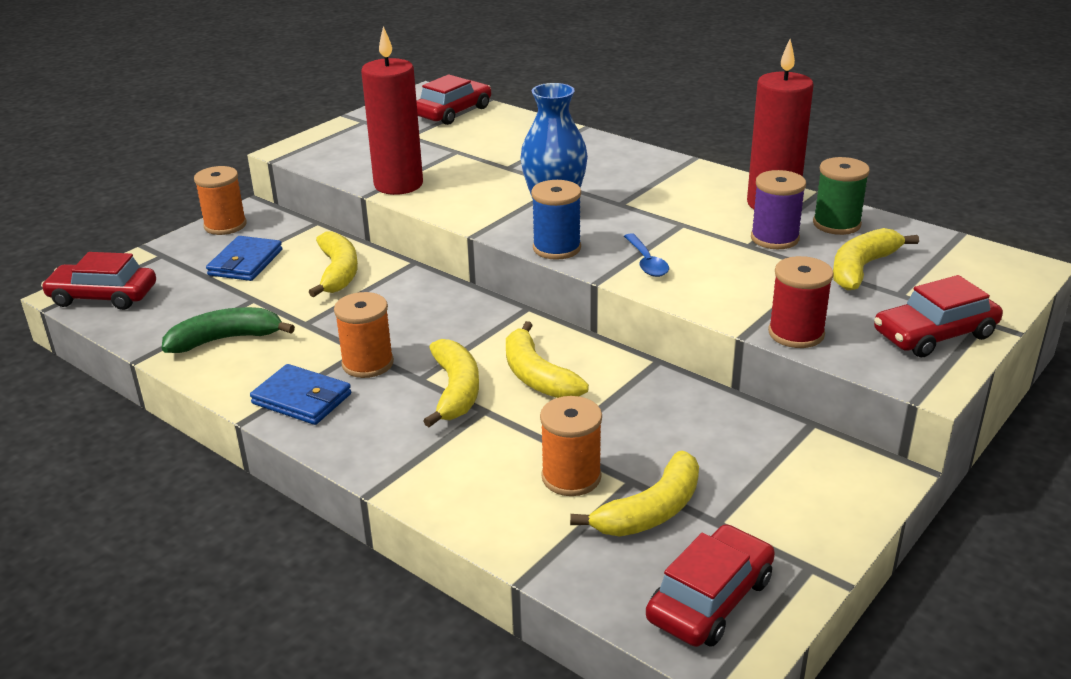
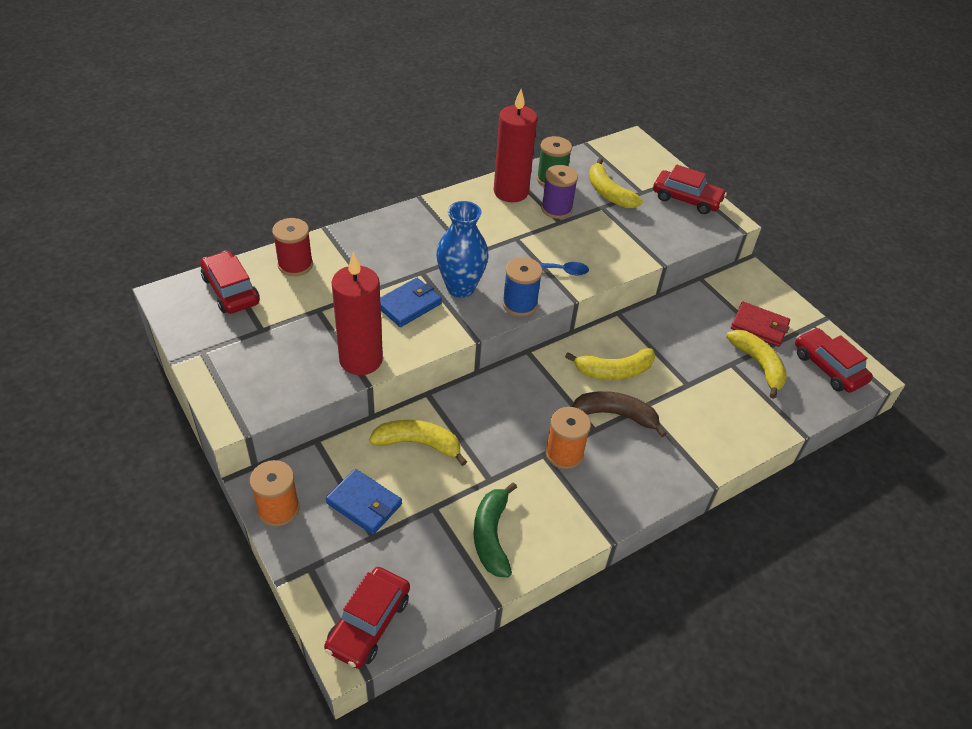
camera: 75 degrees left, 15 degrees up
(302, 399) = (595, 500): blue wallet -> blue wallet (408, 305)
(455, 391) = (616, 415): yellow banana -> brown banana
(571, 477) = (721, 387): orange spool -> none
(748, 501) = (759, 326): none -> red wallet
(796, 333) = (668, 244): red spool -> red spool (295, 265)
(934, 334) = (686, 199): red car -> red car turned 60 degrees counterclockwise

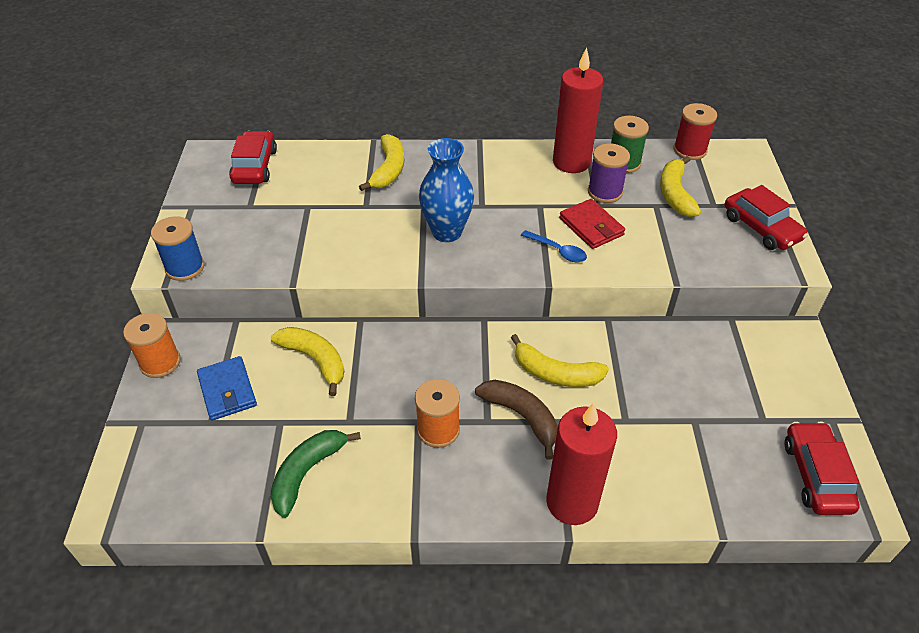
camera: 35 degrees right, 0 degrees up
(295, 265) = (322, 163): red spool -> red spool (689, 150)
(361, 360) = (305, 261): red candle -> red candle (572, 502)
(368, 623) = (144, 494): red car -> none
(408, 305) = (387, 230): blue wallet -> none
(519, 304) = (490, 267): blue spool -> blue spool (185, 267)
(758, 365) = (726, 435): yellow banana -> yellow banana (388, 169)
(759, 326) = (762, 395): red wallet -> red wallet (591, 226)

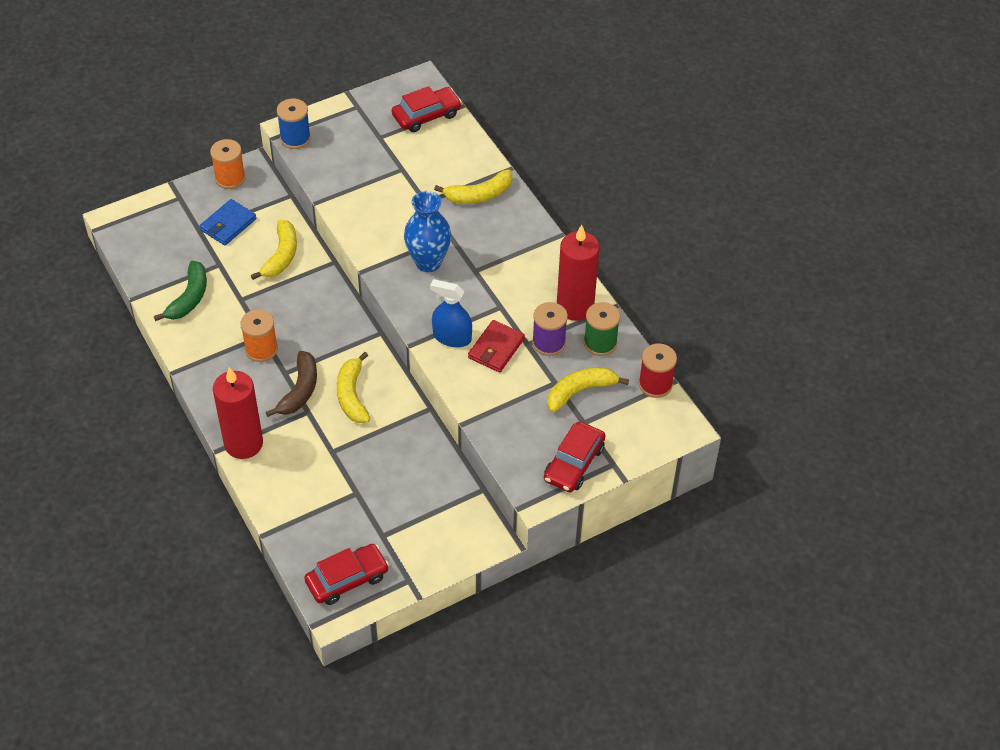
camera: 60 degrees right, 5 degrees up
(307, 473) = (189, 298): green banana -> green banana turned 105 degrees clockwise
(558, 251) = (452, 337): blue spoon -> blue spray bottle

